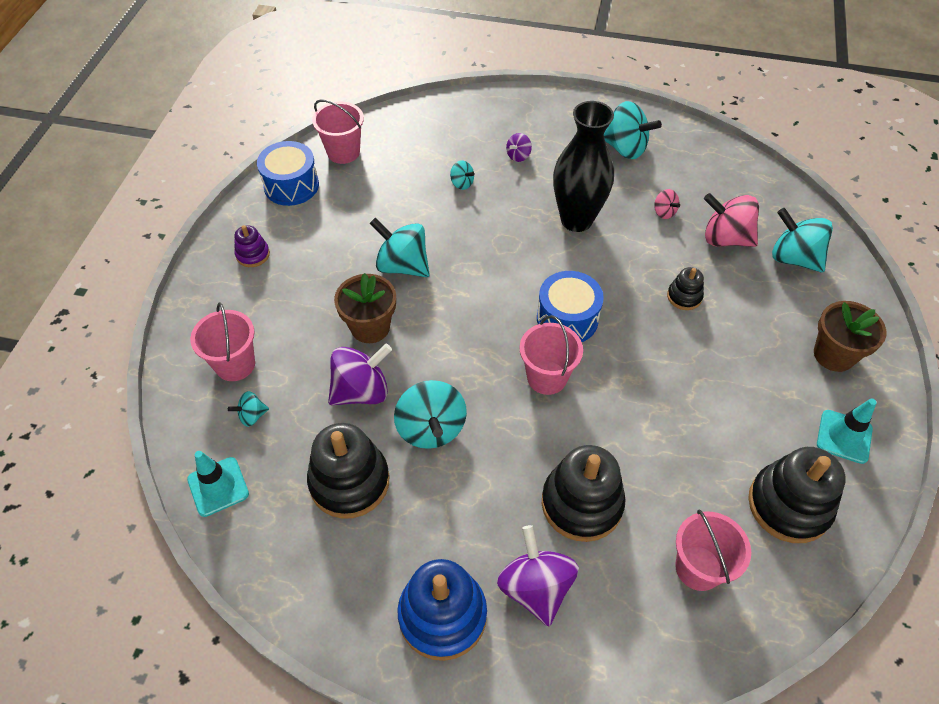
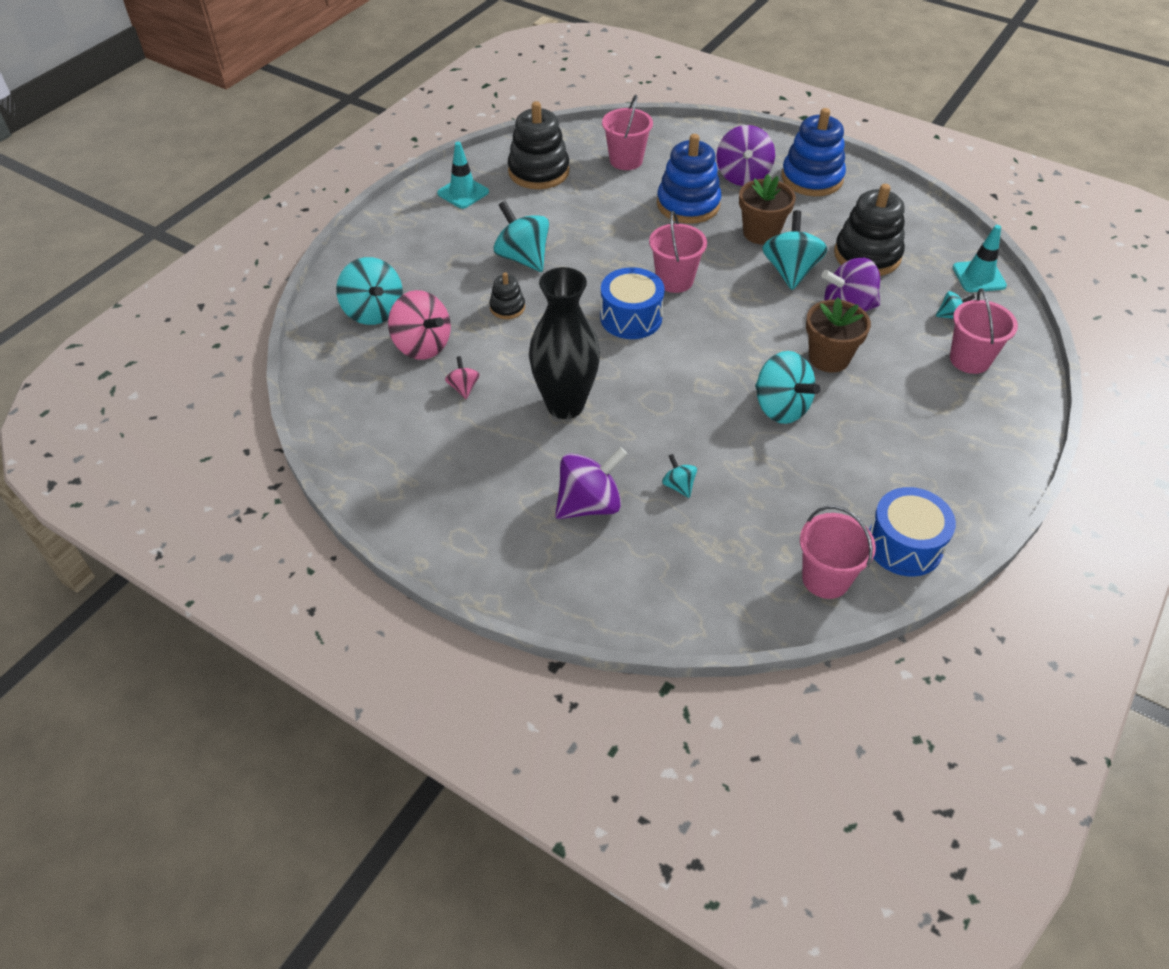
camera: 160 degrees left, 5 degrees down
(253, 255) = (955, 464): purple stacking toy -> none
(518, 156) = (589, 504): purple spinning top -> purple spinning top, size x2.02
(581, 503) = (688, 204): black stacking toy -> blue stacking toy
(625, 148) = (448, 476): turquoise spinning top -> turquoise spinning top (523, 258)
(834, 355) = (417, 237): brown flower pot -> brown flower pot (761, 233)

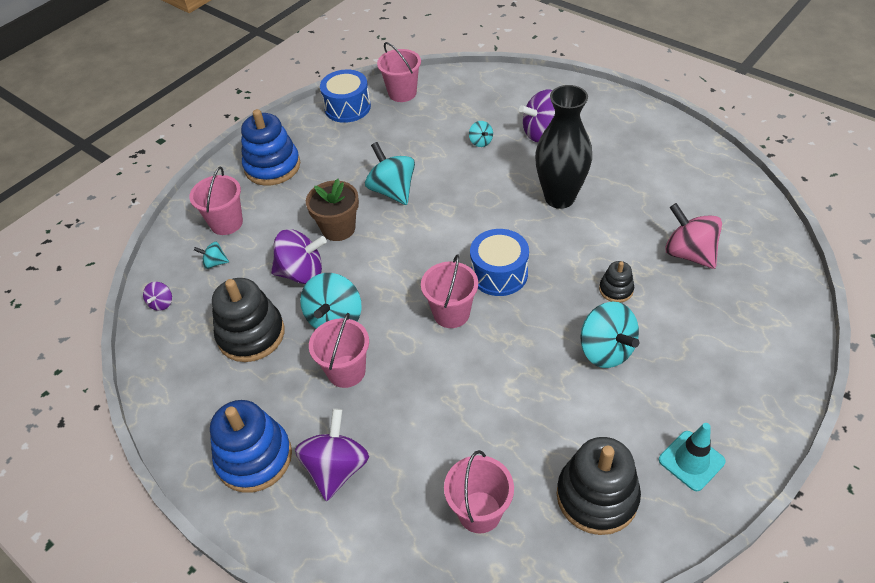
camera: 170 degrees left, 0 degrees up
(373, 311) = (746, 291): turquoise spinning top -> none
(463, 388) = (644, 214): pink spinning top -> none
(688, 204) = (415, 421): blue stacking toy -> blue stacking toy (272, 166)
(761, 233) = (346, 371): brown flower pot -> pink bucket
(979, 277) = (161, 303): turquoise traffic cone -> purple spinning top

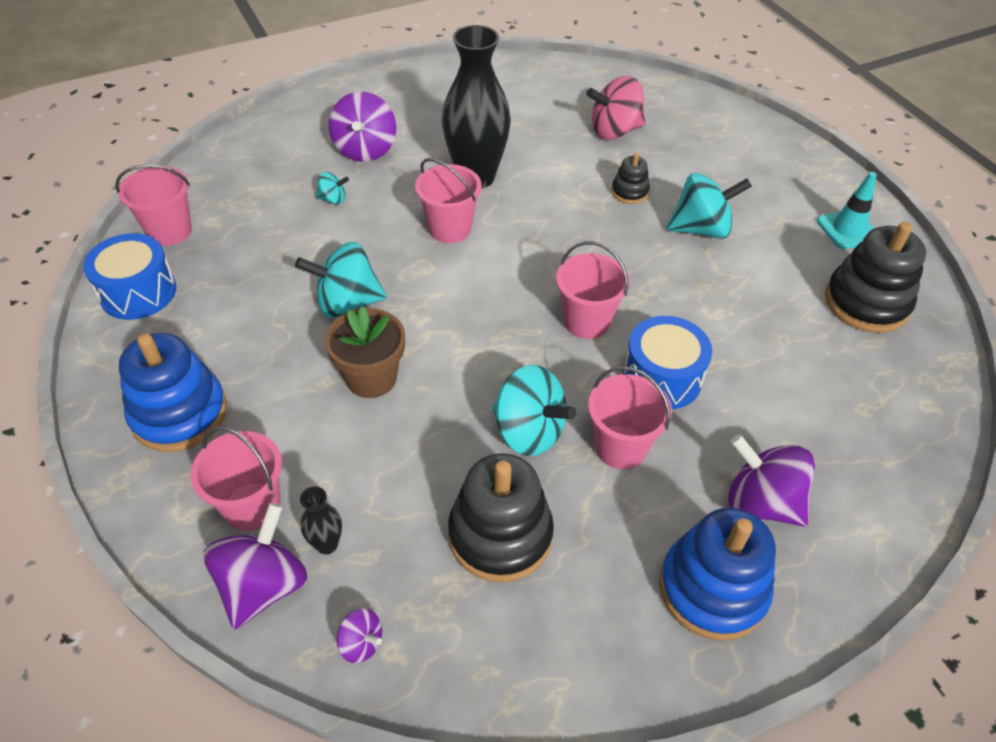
camera: 70 degrees left, 0 degrees up
(215, 263) = (327, 544): turquoise spinning top -> black vase
(302, 273) = (424, 442): purple spinning top -> purple spinning top (263, 585)
(479, 512) = (858, 394): pink bucket -> pink bucket (449, 229)
(499, 273) = (553, 263): blue drum -> blue drum (662, 378)

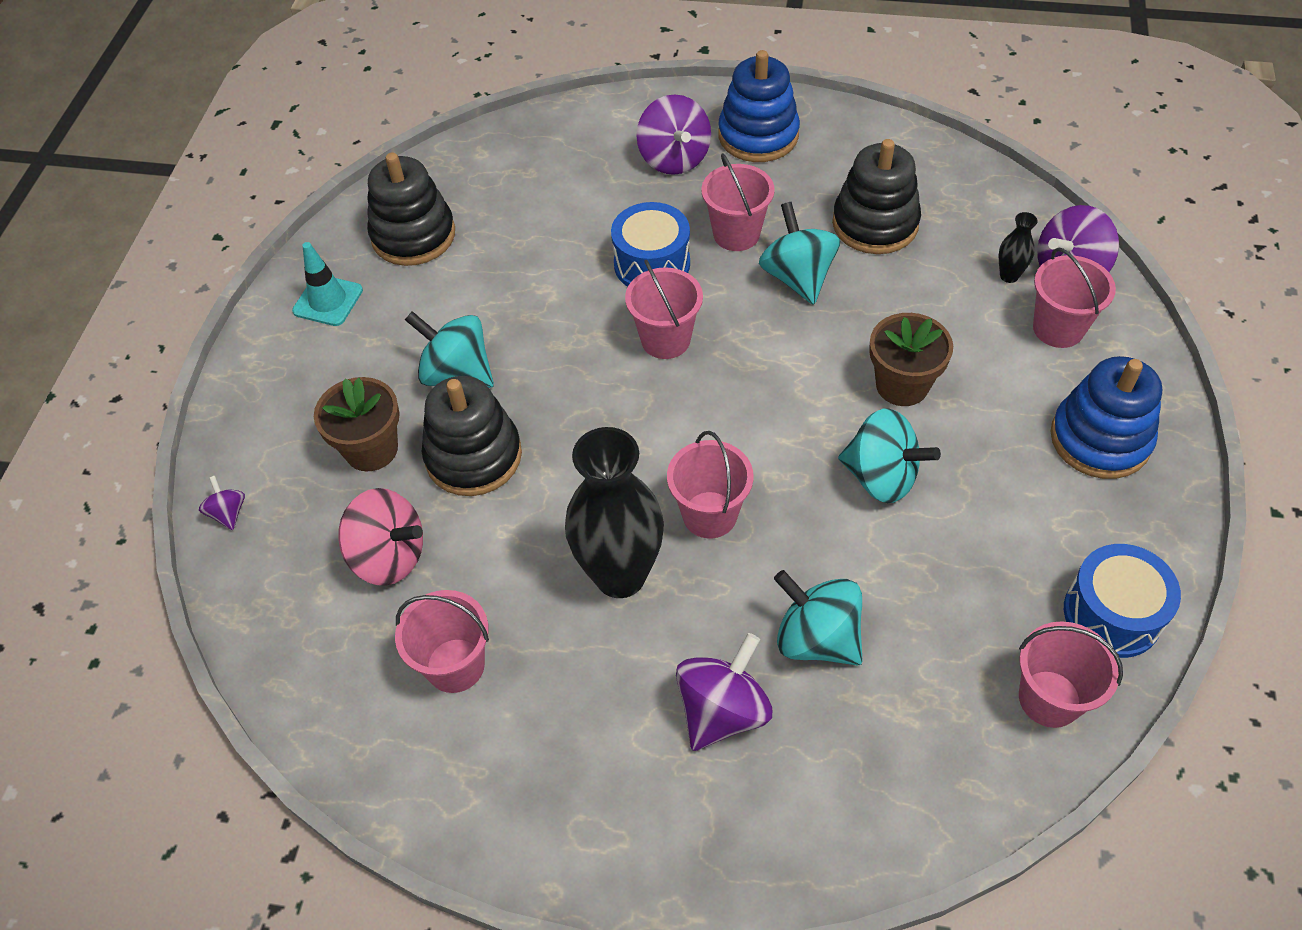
camera: 140 degrees left, 5 degrees up
(333, 199) = (817, 638): turquoise spinning top -> turquoise spinning top, size x2.02
(361, 643) = (1013, 210): purple spinning top -> purple spinning top (228, 513)
(524, 109) = (455, 665): none -> pink bucket
(629, 192) = (473, 456): black stacking toy -> black stacking toy, size x1.98
(693, 168) = (371, 449): none -> brown flower pot

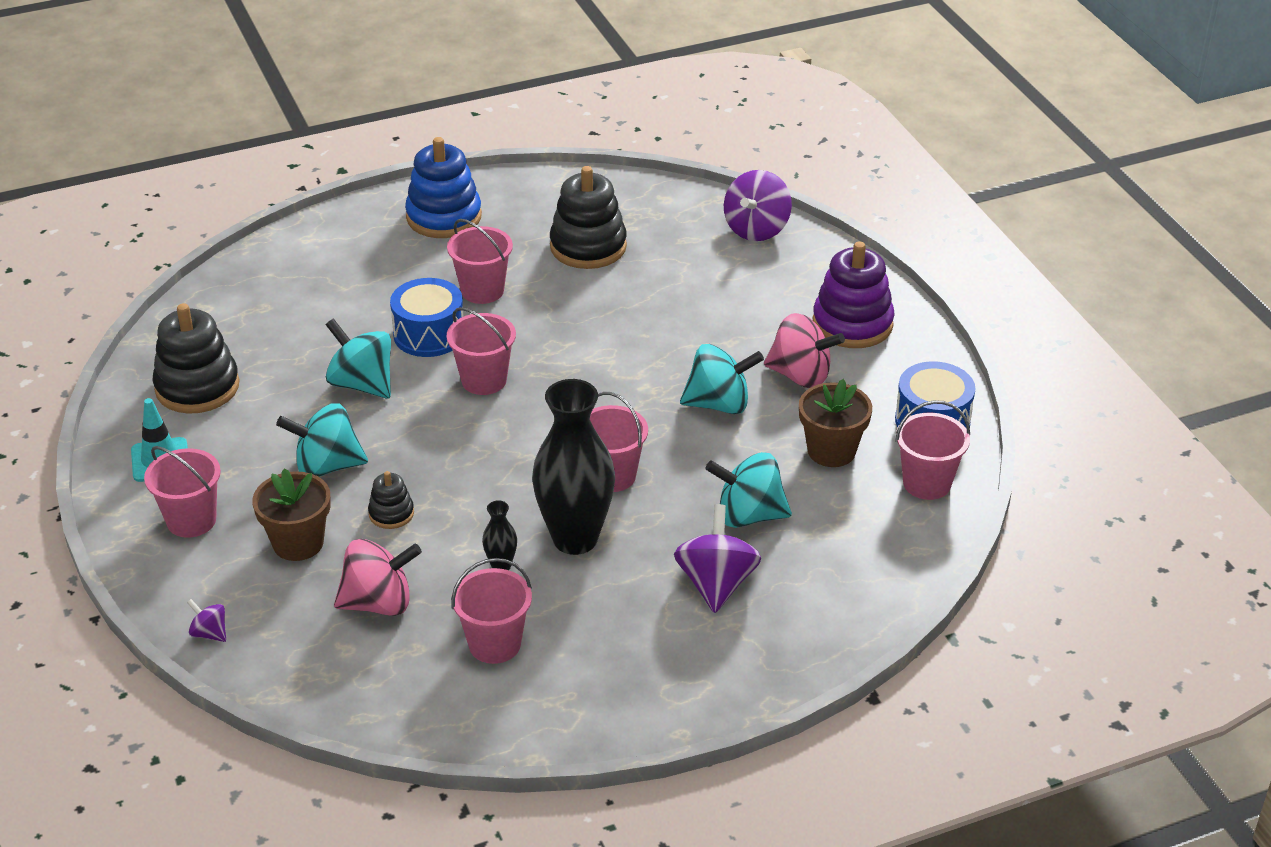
camera: 35 degrees left, 15 degrees down
(473, 456) = (391, 513): black stacking toy -> black stacking toy, size x0.50
(674, 159) = (385, 256): purple spinning top -> none
(797, 277) = (556, 302): turquoise spinning top -> turquoise spinning top (362, 384)
(902, 385) = (690, 343): brown flower pot -> brown flower pot (831, 451)
(995, 481) = (800, 375): none -> pink spinning top
(1009, 276) = (715, 246): black vase -> black vase (501, 566)
(1058, 328) = (775, 267): pink bucket -> pink bucket (191, 520)
(1100, 439) = (852, 324): blue stacking toy -> purple stacking toy

